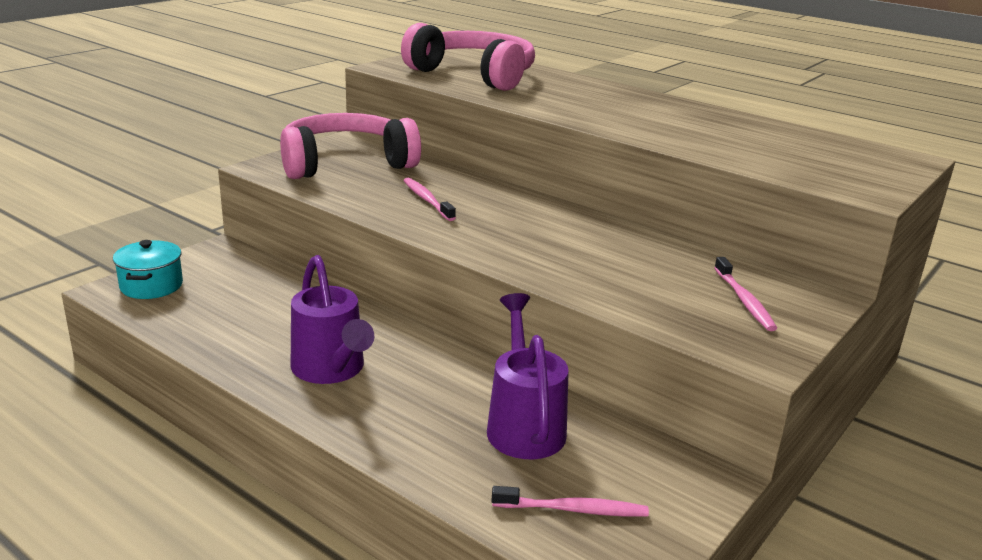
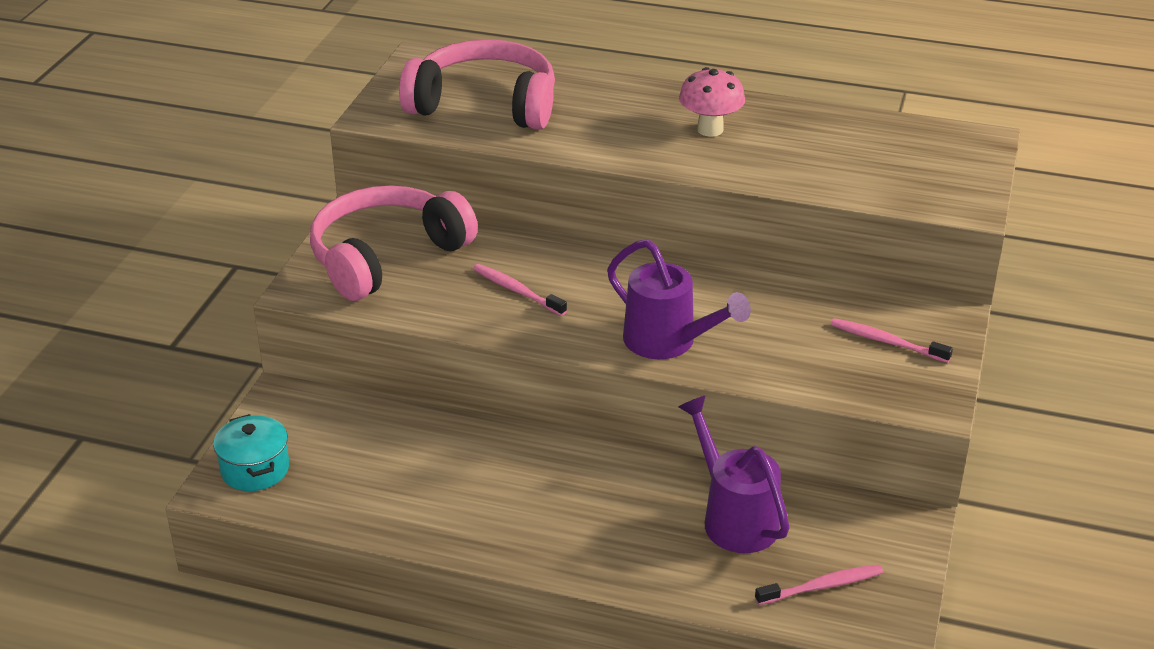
camera: 20 degrees left, 10 degrees up
(331, 370) = (523, 514): purple watering can -> purple watering can (668, 342)
(648, 113) = (710, 129): none -> pink mushroom
(744, 301) = (886, 342): pink toothbrush -> pink toothbrush turned 150 degrees clockwise

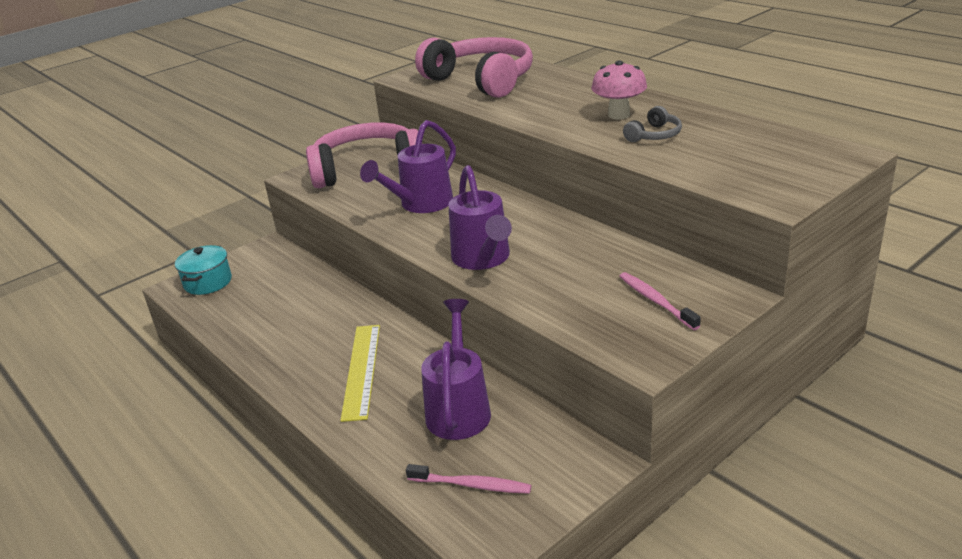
camera: 35 degrees right, 5 degrees down
(517, 291) = (421, 204): pink toothbrush -> purple watering can
(586, 513) = (361, 370): none -> yellow ruler
(776, 151) = (654, 135): none -> grey headphones

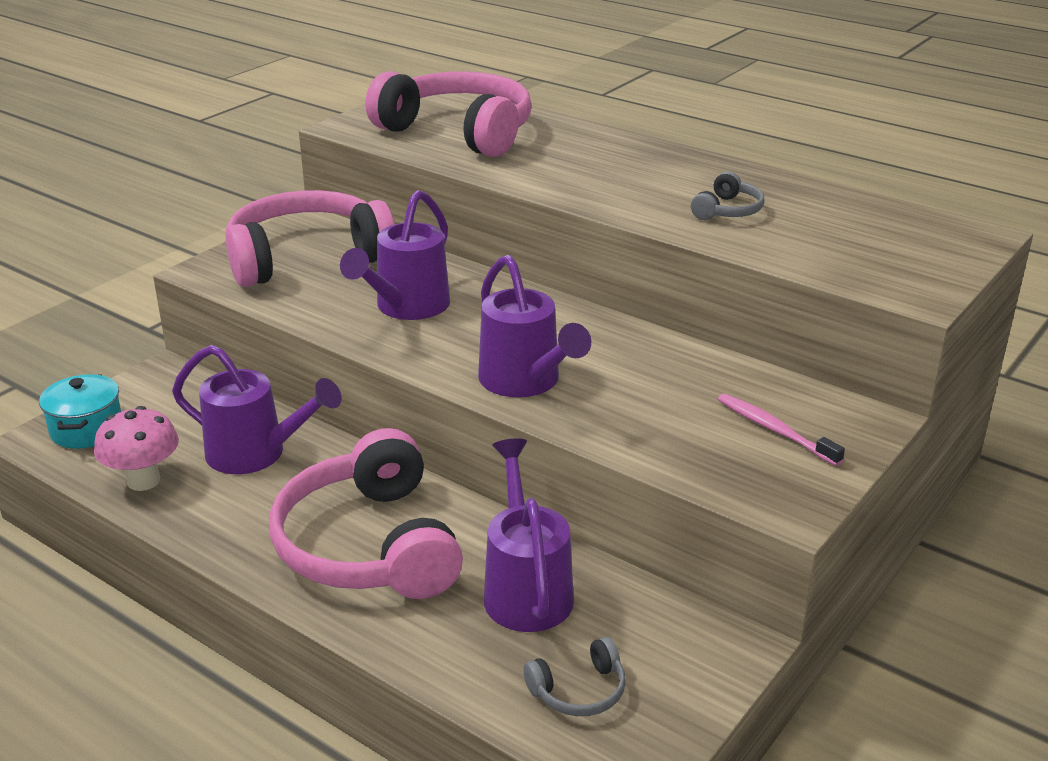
camera: 15 degrees left, 0 degrees up
(308, 303) = (256, 454): none -> purple watering can
(361, 370) = (369, 545): yellow ruler -> pink headphones
(471, 485) = (579, 691): pink toothbrush -> grey headphones
(619, 115) = (669, 182): pink mushroom -> pink mushroom (143, 481)

